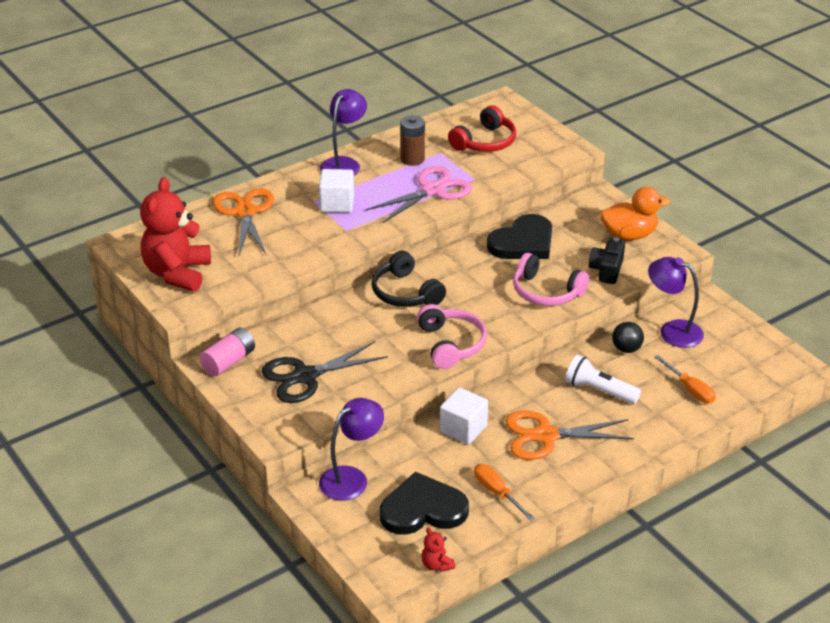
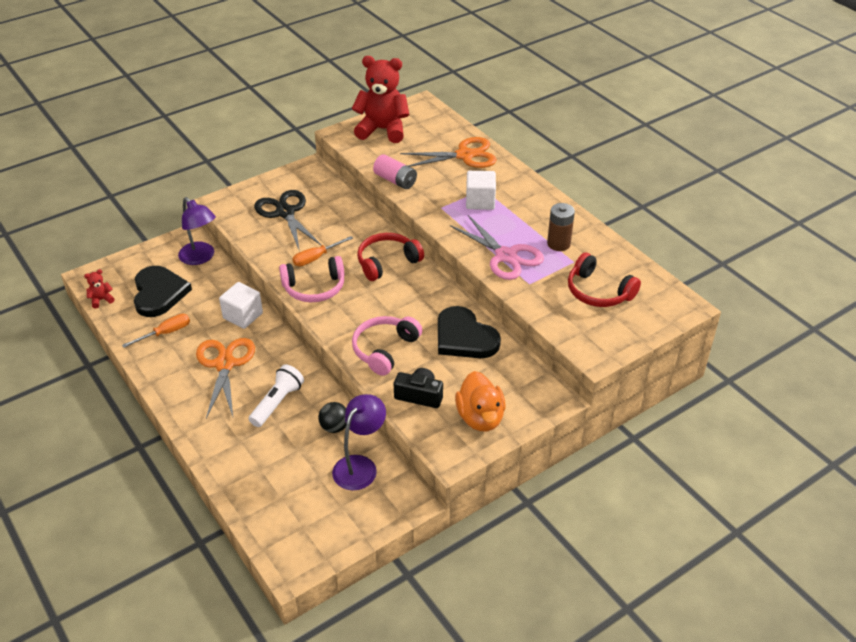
camera: 90 degrees right, 5 degrees up
(229, 361) = (308, 177): pink battery -> pink battery (395, 180)
(344, 164) = (545, 204): purple lamp -> none
(405, 293) = (387, 262): black headphones -> red headphones
(690, 389) = (269, 470): orange screwdriver -> orange screwdriver (316, 258)

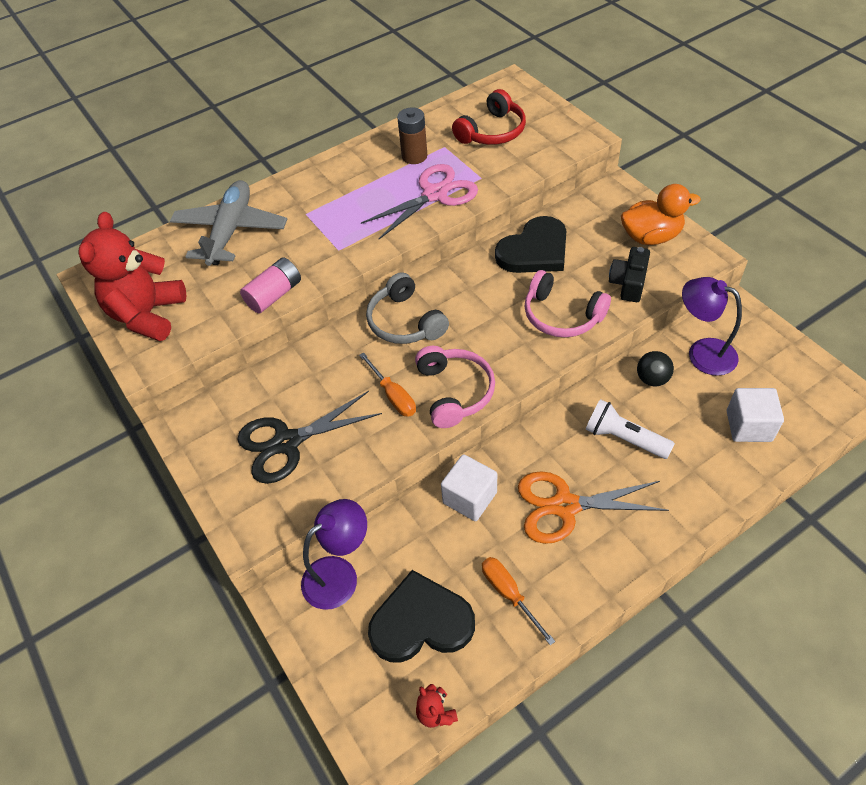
camera: 85 degrees left, 10 degrees up
(387, 262) = (405, 322): red headphones -> grey headphones
(464, 155) = (231, 231): orange scissors -> grey plane
(480, 201) = (330, 216): white cube -> white cube (748, 426)

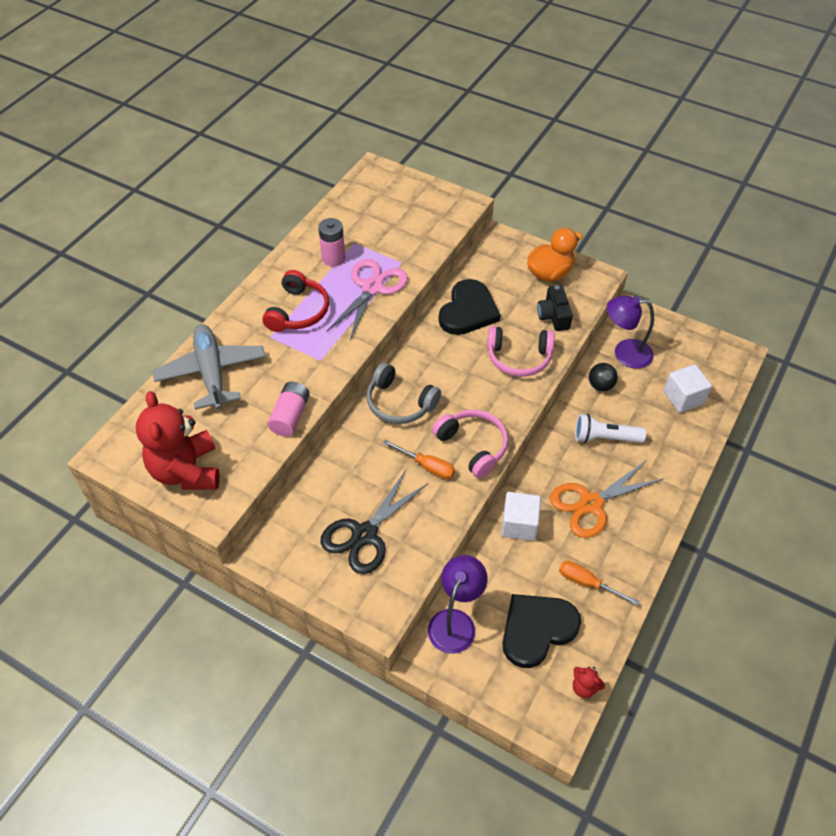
camera: 30 degrees left, 0 degrees up
(414, 156) = (333, 258): brown battery -> pink battery
(492, 131) = (386, 219): red headphones -> red headphones (298, 311)

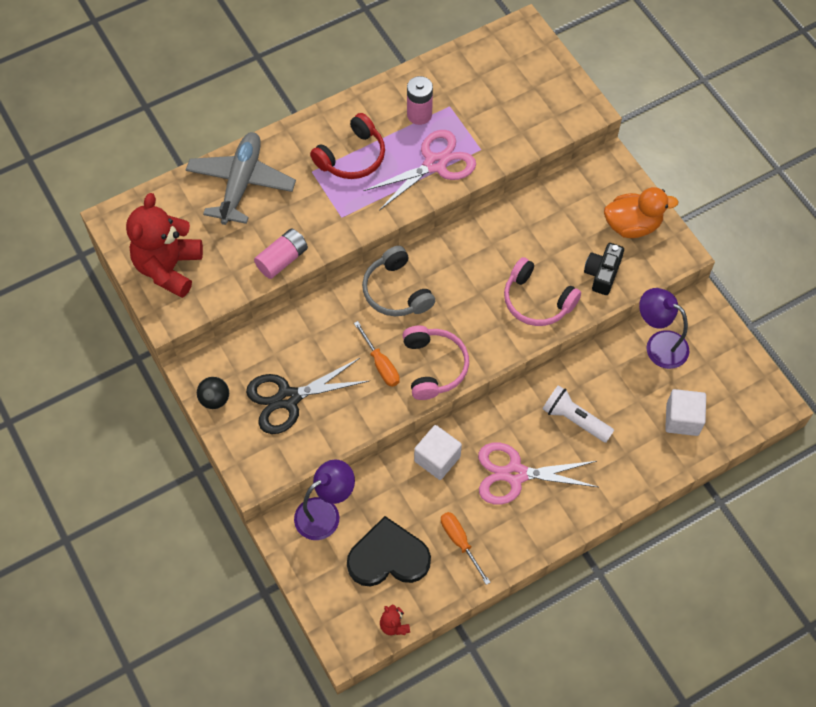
camera: 30 degrees right, 10 degrees up
(468, 311) = (522, 228): black heart -> none
(591, 504) = (515, 474): orange scissors -> pink scissors
(600, 385) = (609, 366): black ball -> black ball (215, 399)

